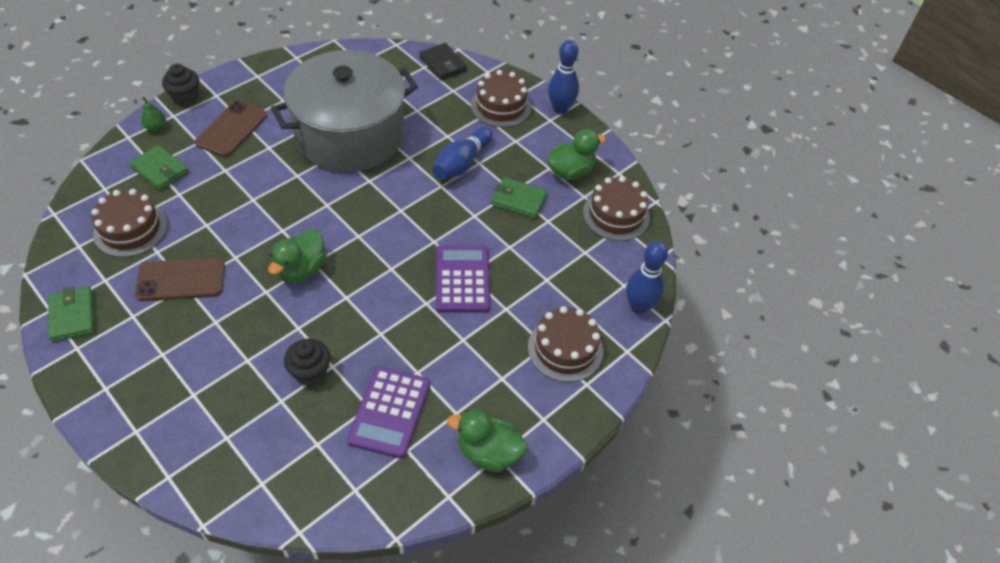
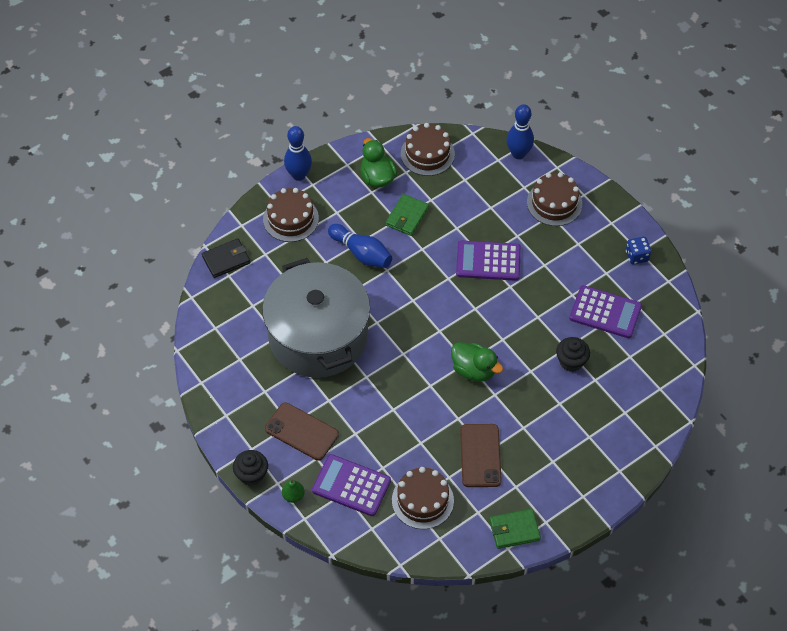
camera: 80 degrees left, 5 degrees up
(160, 170) = (351, 485): green wallet -> purple calculator
(488, 452) = (637, 256): green duck -> blue dice

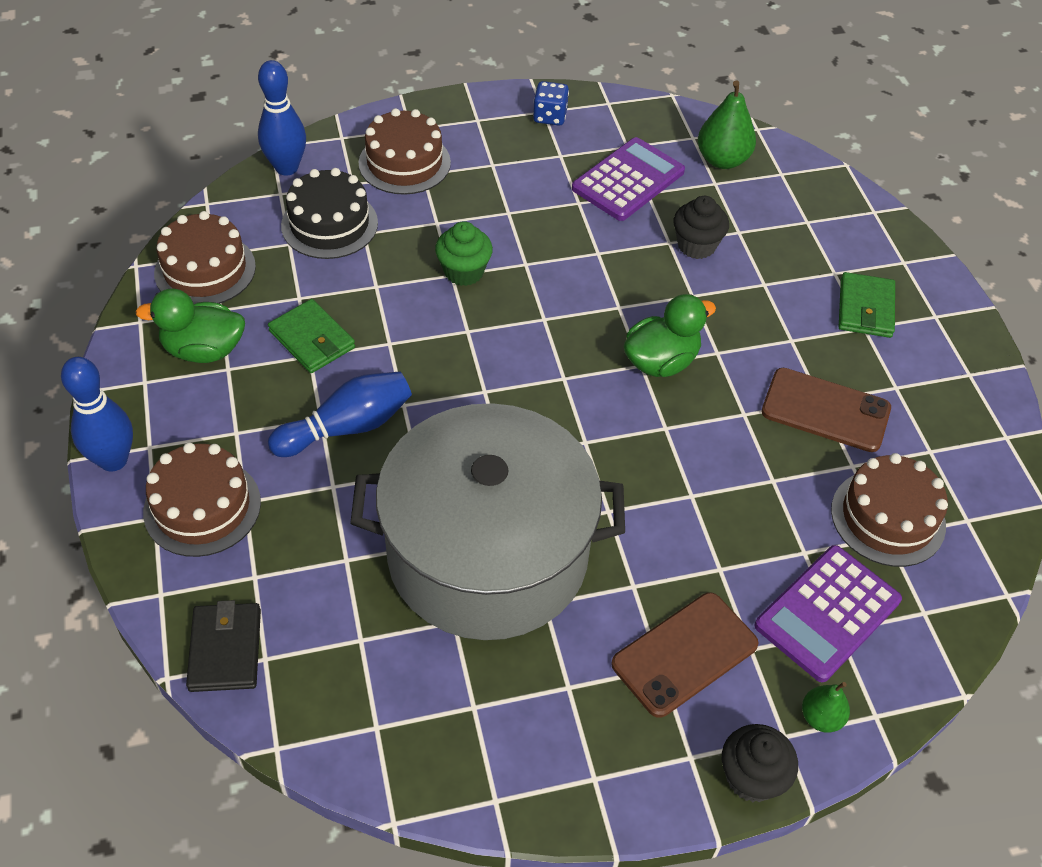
camera: 70 degrees left, 5 degrees down
(488, 190) = (329, 224): none -> black cake
(488, 261) = (464, 272): purple calculator -> green cupcake
(514, 530) = (975, 417): green wallet -> green wallet (865, 308)
(653, 354) = (722, 160): none -> green pear

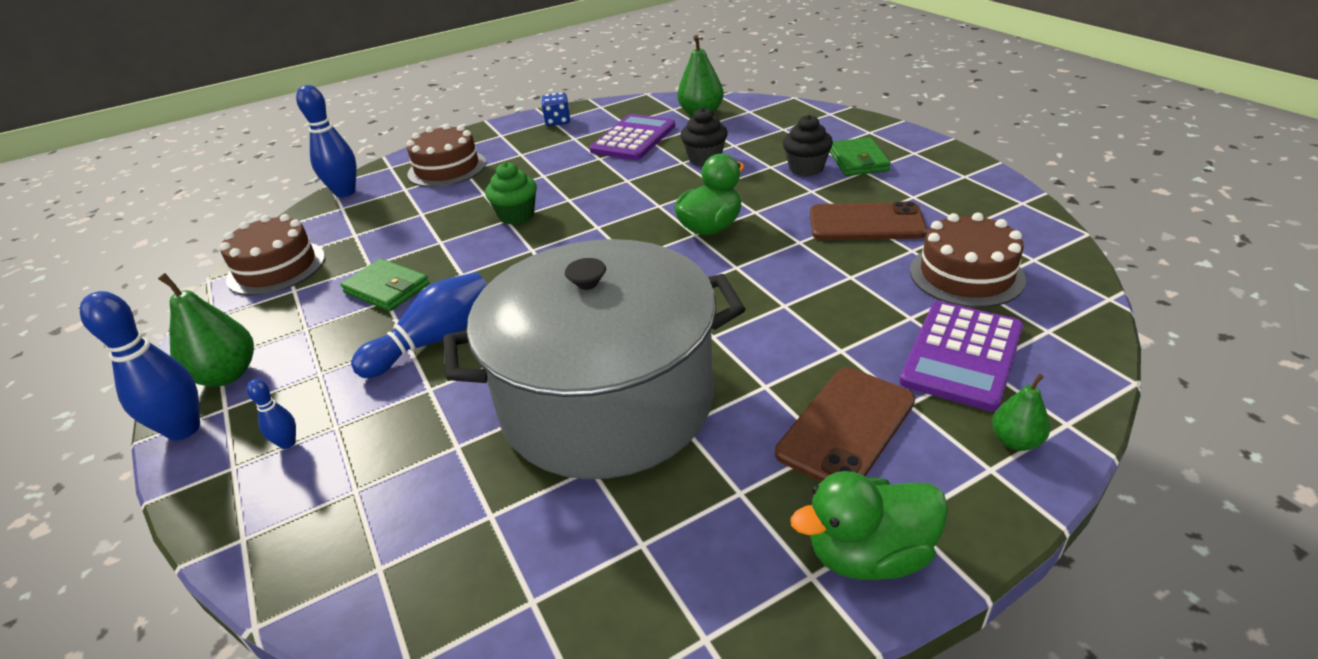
camera: 10 degrees left, 15 degrees down
(152, 406) = (227, 375): none -> green pear
(202, 507) = (287, 443): brown cake -> blue bowling pin
(204, 350) = (279, 321): green duck -> green duck (869, 554)
(225, 650) = (328, 573): black wallet -> none
(329, 224) = (389, 215): black cake -> none
(751, 777) = (982, 518): black cupcake -> black cupcake (806, 168)

